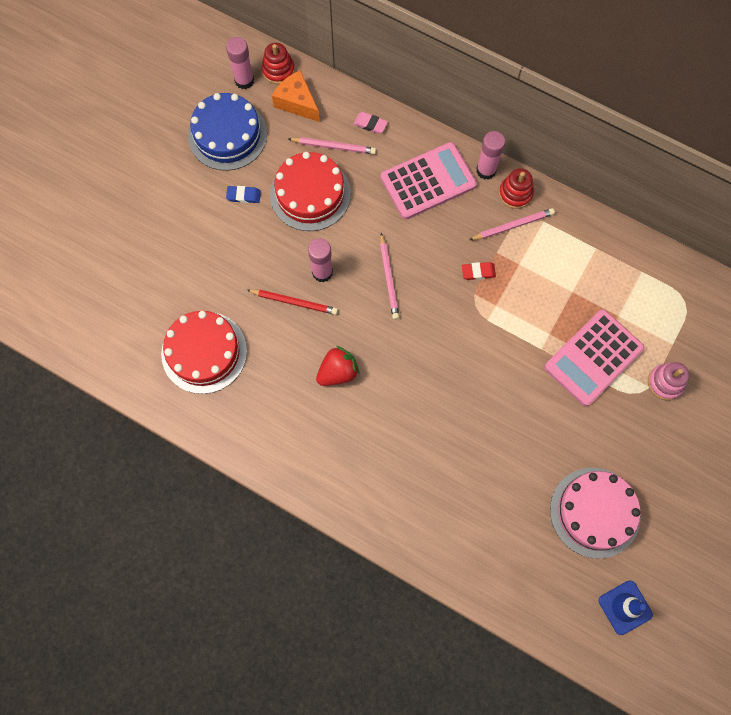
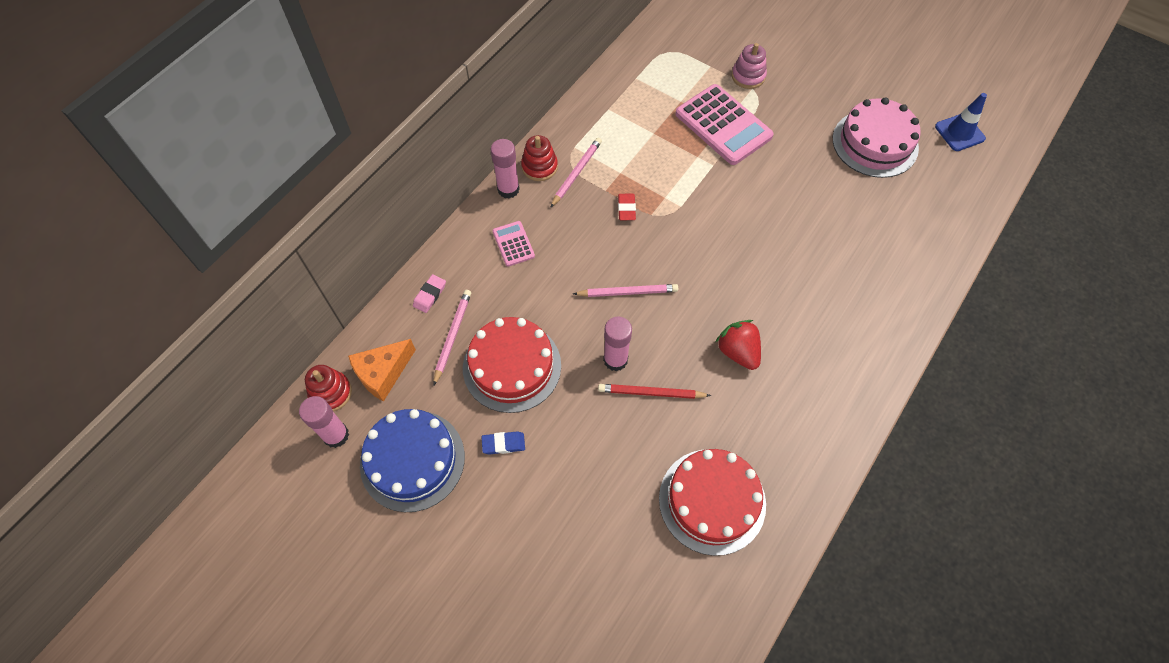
camera: 85 degrees left, 10 degrees down
(243, 196) = (503, 444): blue eraser -> blue eraser turned 75 degrees clockwise
(294, 302) = (651, 393): red pencil -> red pencil turned 105 degrees counterclockwise
(428, 181) = (513, 244): pink calculator -> pink calculator, size x0.49
(513, 226) = (576, 173): pink pencil -> pink pencil turned 45 degrees clockwise

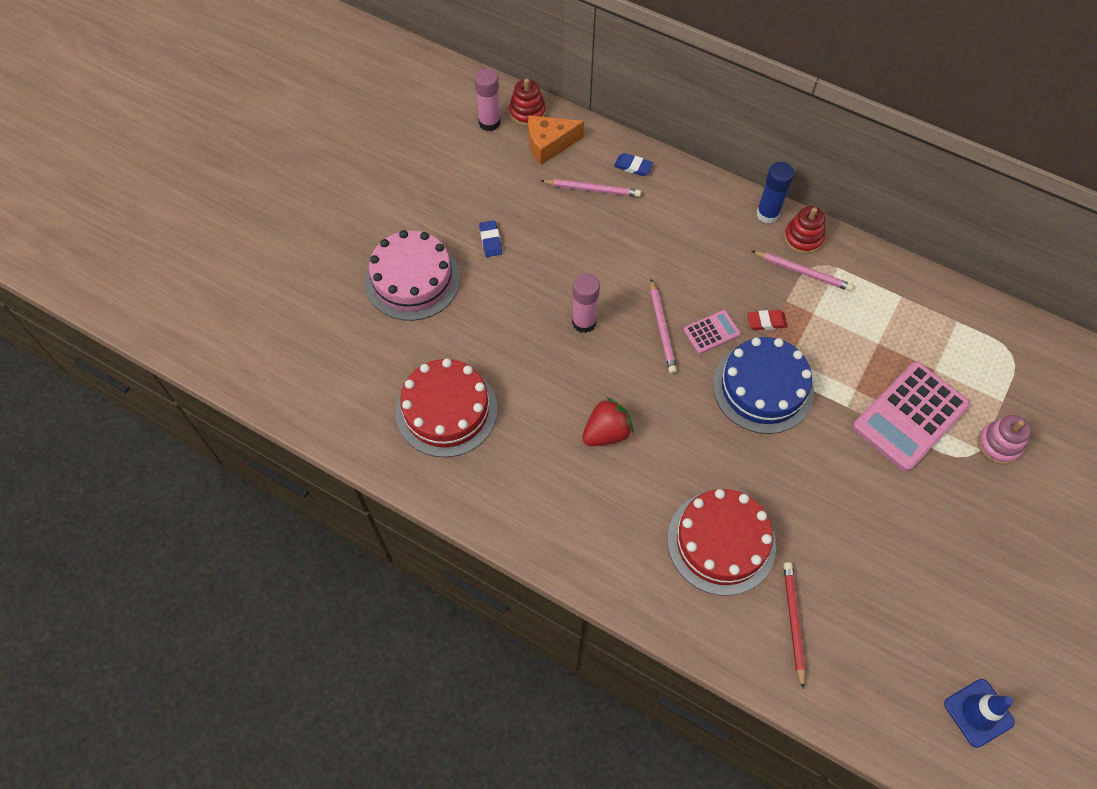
camera: 85 degrees right, 0 degrees up
(383, 373) = (549, 144): orange cheese -> orange cheese turned 60 degrees counterclockwise
(412, 460) = (471, 177): blue cake -> blue cake (763, 388)
(430, 295) = (633, 166): pink eraser -> blue eraser
(508, 189) = (767, 214): pink glue stick -> blue glue stick
(512, 366) = (567, 238): red cake -> red cake (721, 542)
(513, 244) = (702, 225): pink calculator -> pink calculator (711, 332)
(651, 393) = (552, 355): red pencil -> red pencil (793, 622)
(875, 143) = (929, 596): pink cake -> pink cake (412, 279)

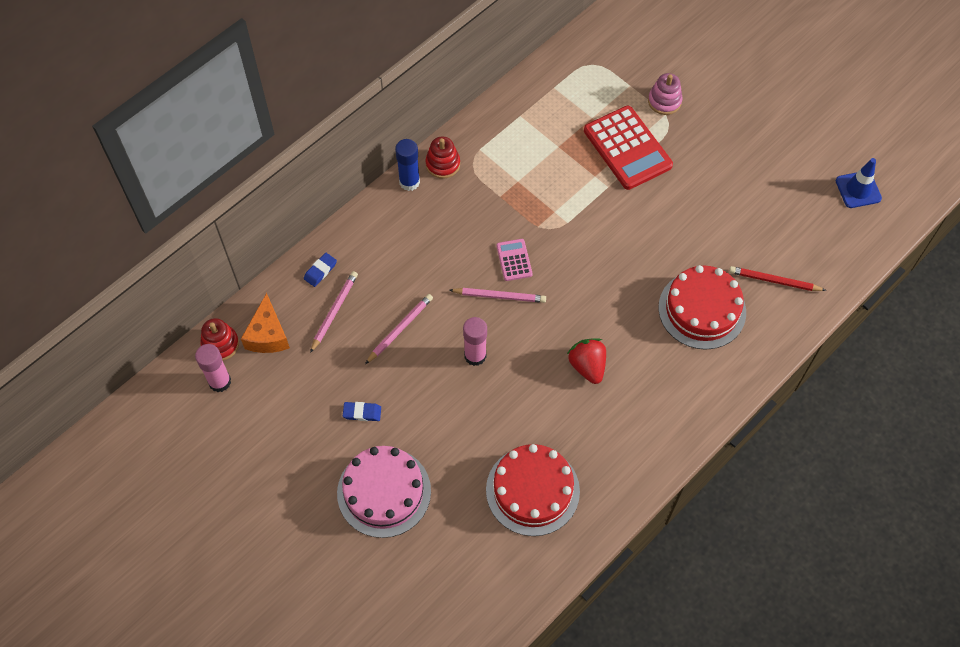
camera: 75 degrees left, 0 degrees up
(763, 388) = (576, 239): blue cake -> none
(766, 322) = (516, 217): red eraser -> none
(803, 272) = (476, 175): pink pencil -> pink pencil (400, 329)
(910, 416) = (627, 148): pink calculator -> red calculator

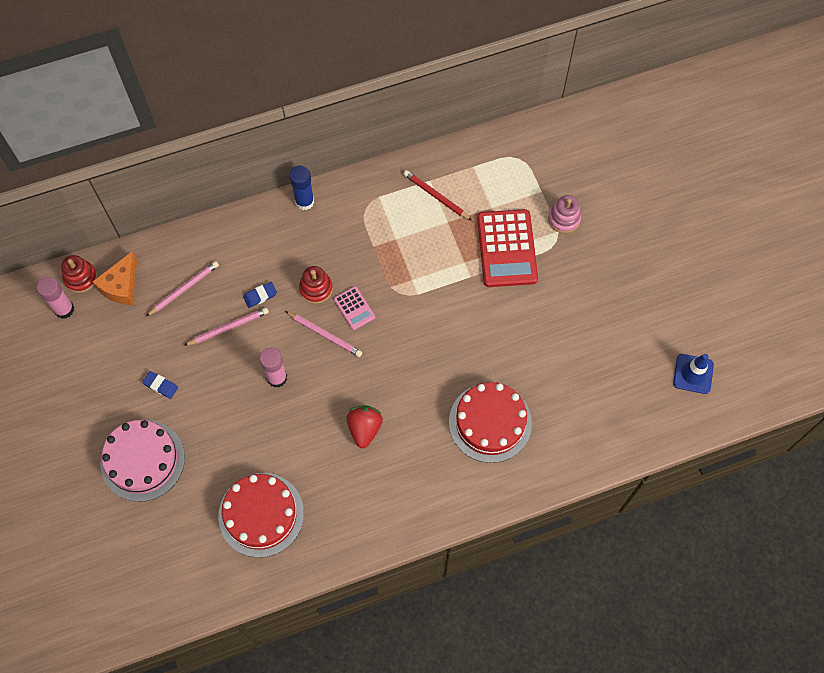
camera: 25 degrees right, 5 degrees up
(320, 271) = (191, 249): blue eraser -> blue eraser (260, 296)
(443, 164) = (340, 197): red stacking toy -> red stacking toy (316, 288)
(514, 260) = (354, 308): pink calculator -> pink calculator turned 135 degrees clockwise
(774, 281) = (568, 424): red pencil -> red pencil (436, 196)

